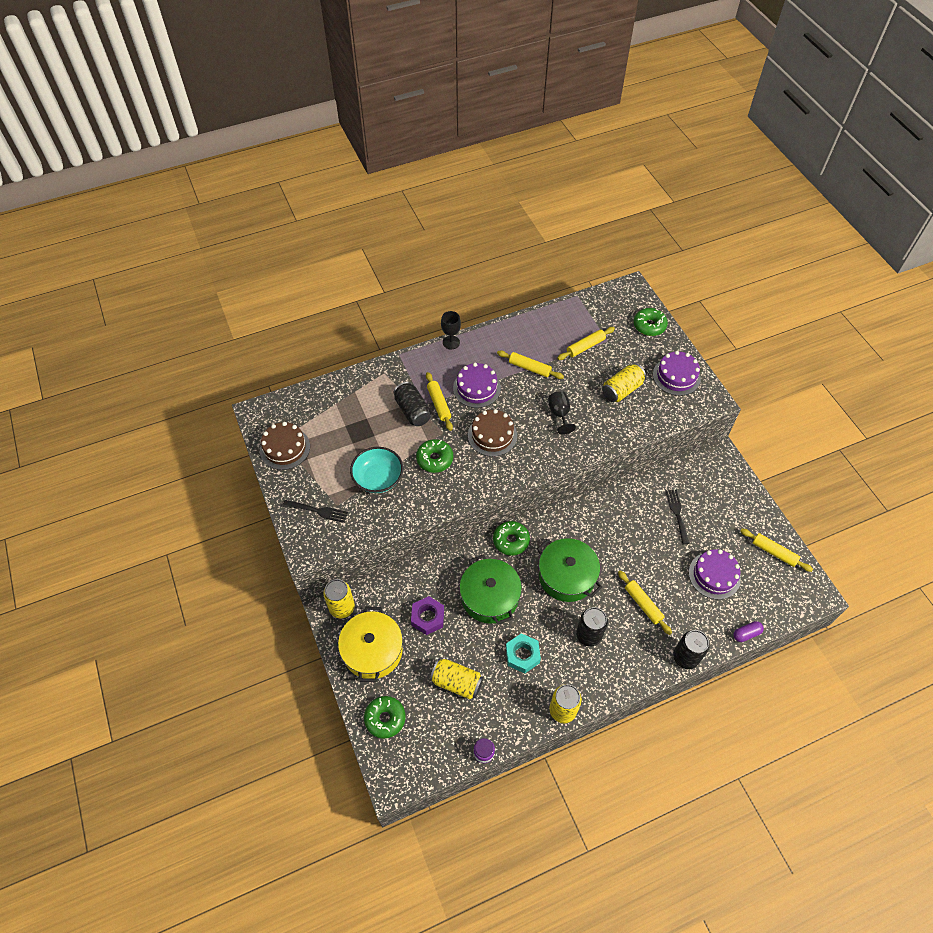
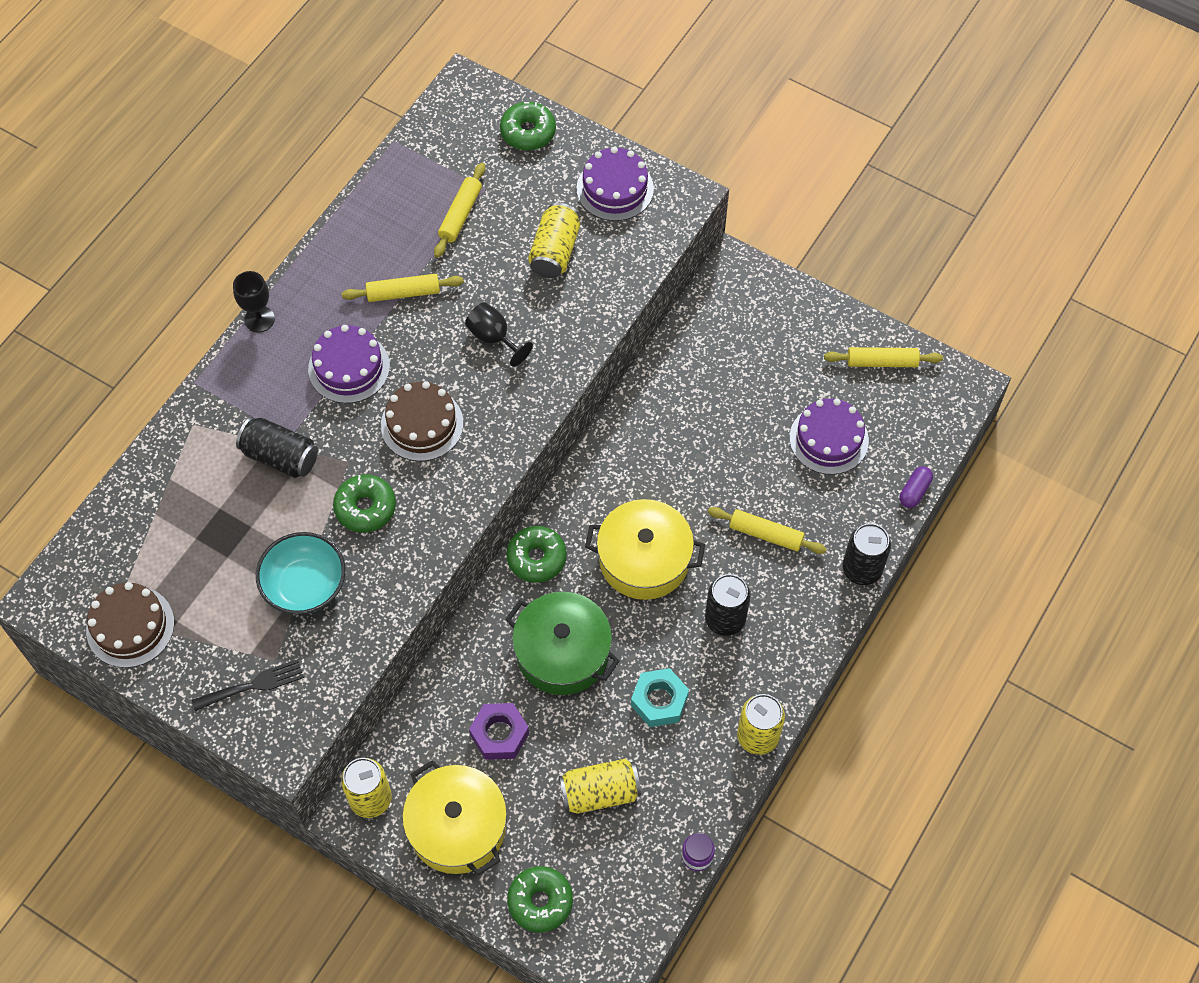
camera: 35 degrees left, 5 degrees up
(439, 404) = (311, 424): yellow rolling pin -> none
(566, 576) = (644, 559): green pot -> yellow pot
(677, 514) = (729, 384): black fork -> none

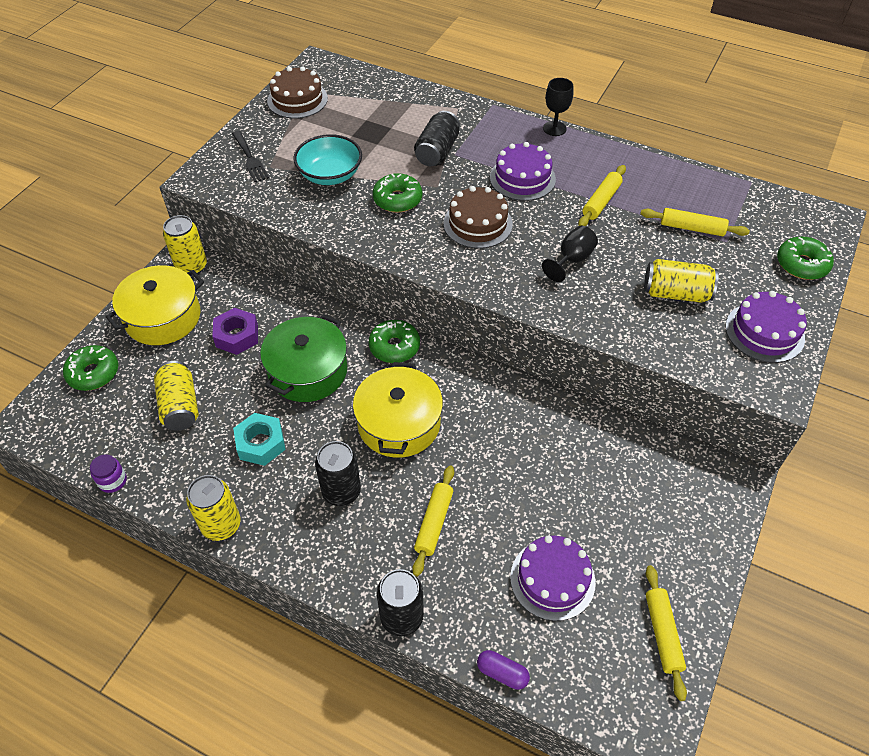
camera: 85 degrees right, 10 degrees down
(403, 293) = (601, 201): yellow rolling pin -> yellow rolling pin turned 45 degrees clockwise

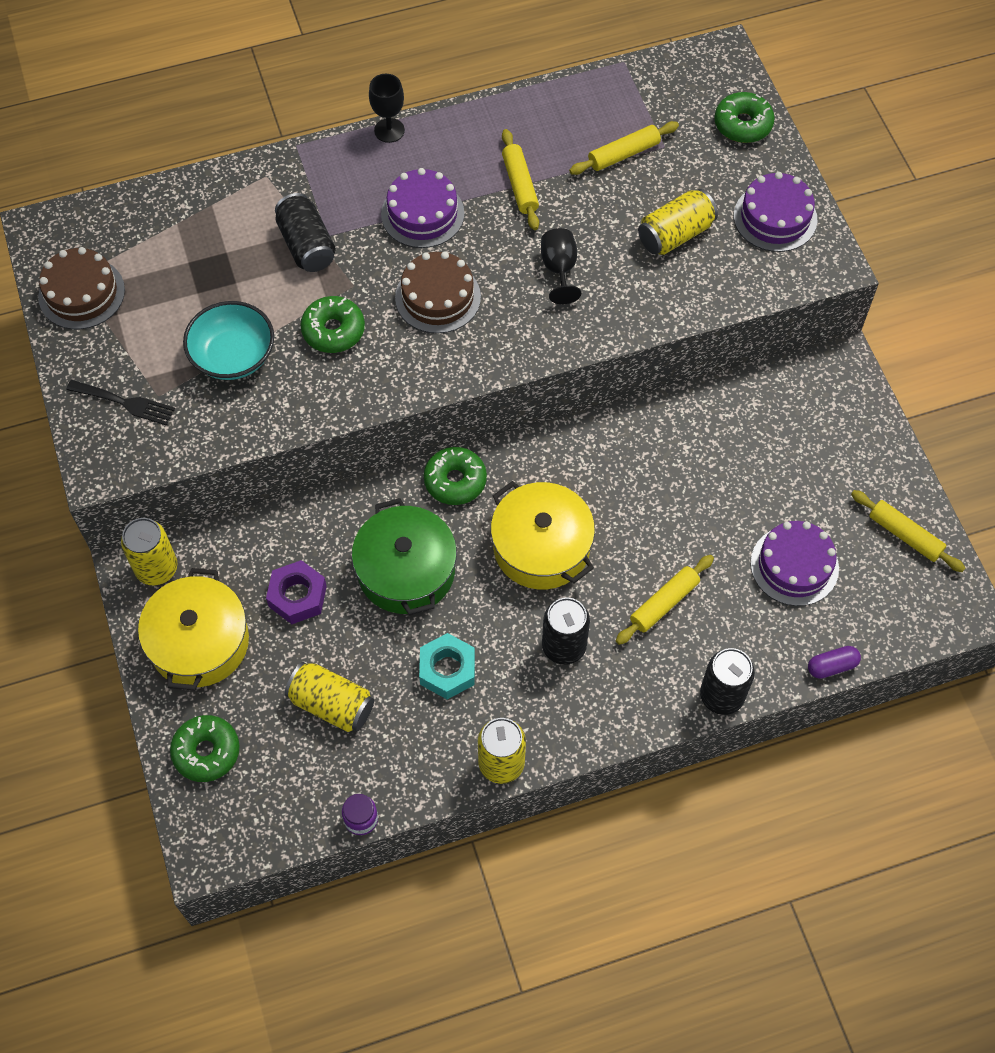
camera: 45 degrees left, 10 degrees up
(434, 523) = (664, 603): yellow rolling pin -> yellow rolling pin turned 75 degrees clockwise

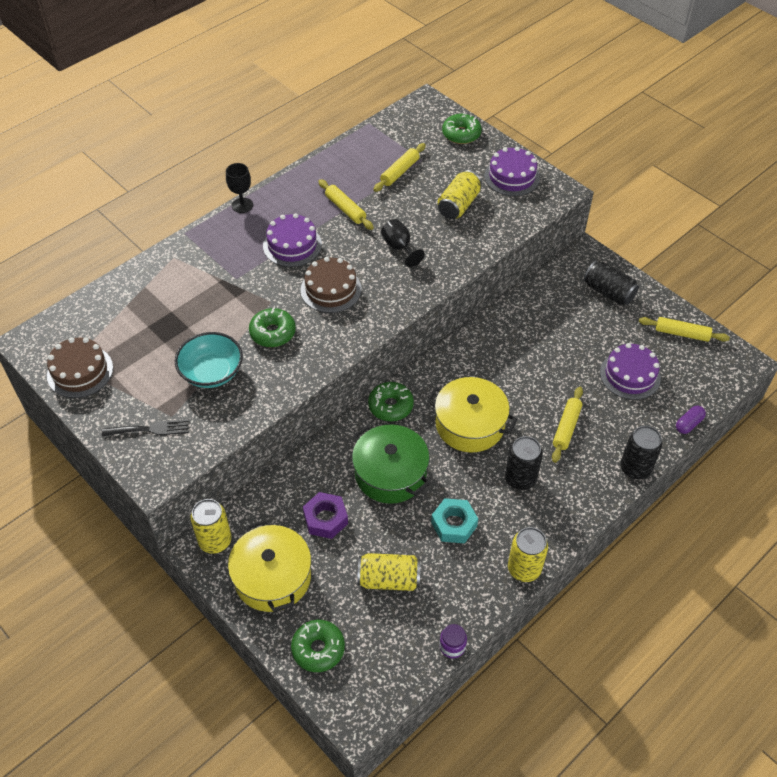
camera: 25 degrees left, 10 degrees down
(307, 245) = (225, 289): black can -> black can (608, 292)

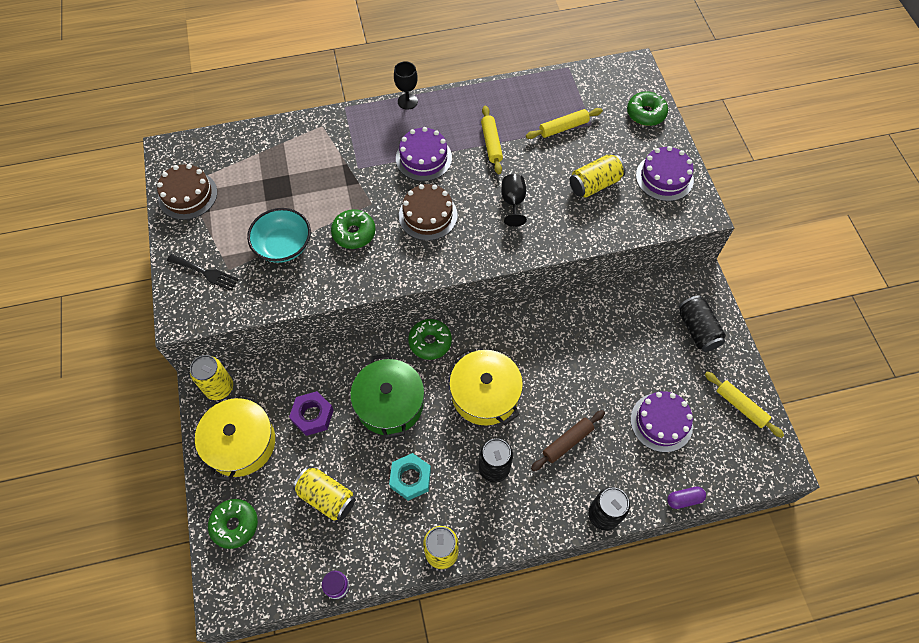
camera: 30 degrees right, 10 degrees up
(566, 428) = (567, 442): yellow rolling pin -> brown rolling pin

